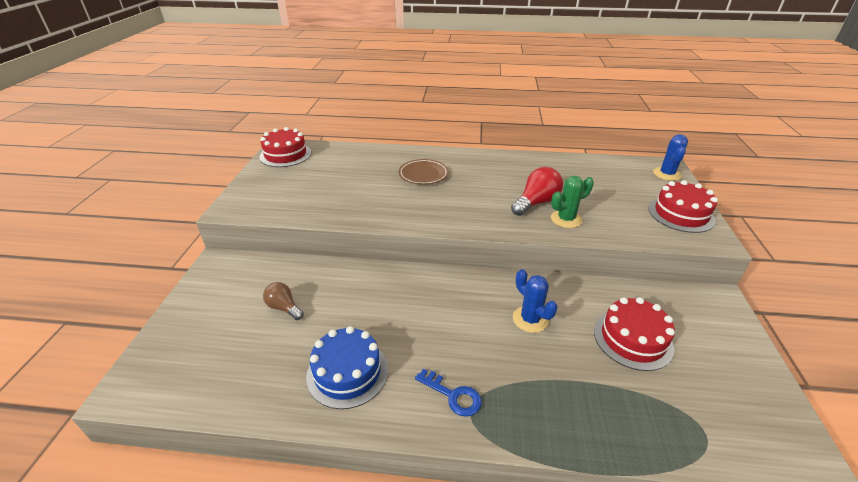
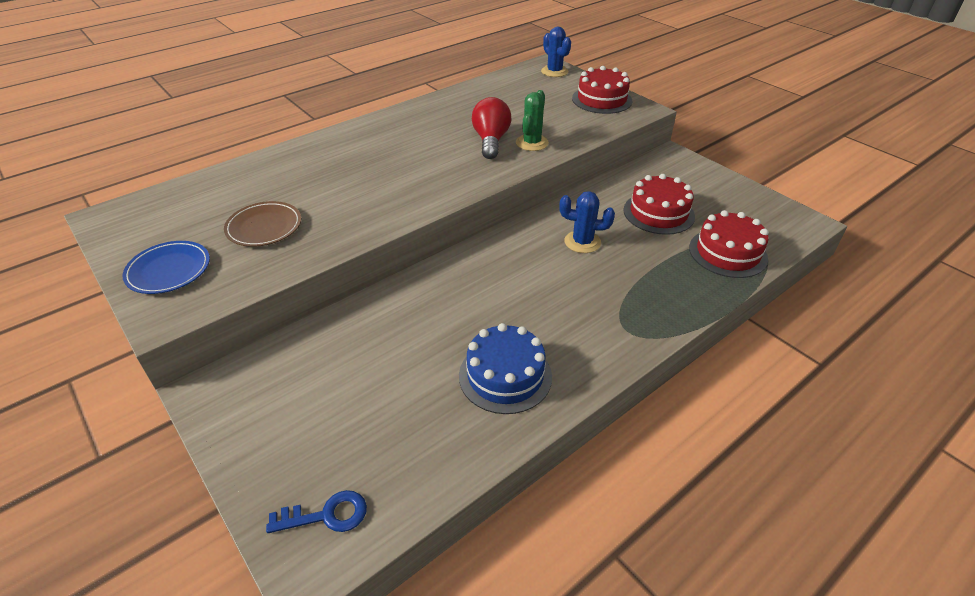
camera: 45 degrees left, 5 degrees up
(264, 187) = (169, 270): none -> blue plate
(284, 308) = (364, 374): brown light bulb -> none
(285, 155) = (131, 222): red cake -> red cake (727, 253)
(423, 174) = (348, 164): brown plate -> brown plate (264, 227)
(453, 395) = (603, 329): blue key -> blue key (327, 515)

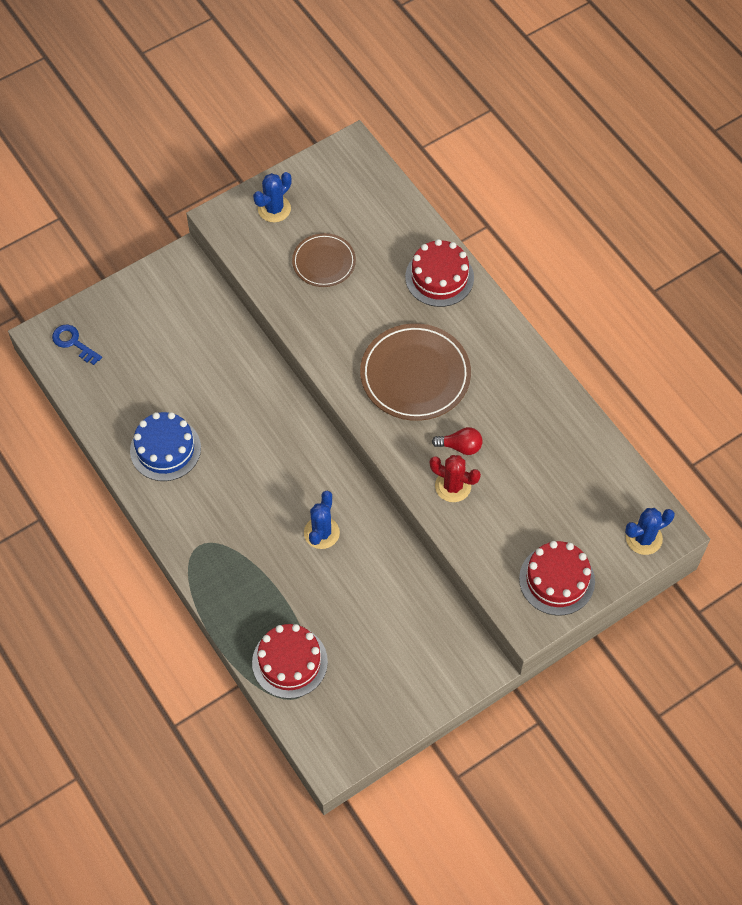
camera: 95 degrees right, 20 degrees up
(169, 270) = (274, 209): blue plate -> blue cactus
(327, 515) = (73, 343): blue key -> blue key turned 135 degrees clockwise
(416, 165) = (415, 375): none -> brown plate
(491, 141) = (460, 446): red light bulb -> red light bulb, size x0.64
(532, 143) = (453, 486): green cactus -> red cactus
(658, 213) = (363, 616): red cake -> red cake (439, 277)

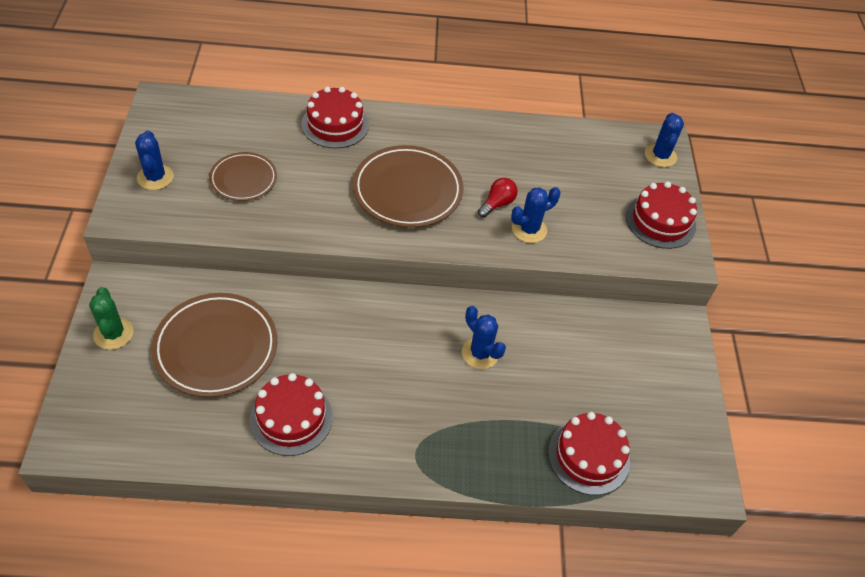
camera: 60 degrees left, 10 degrees down
(73, 343) = (99, 422): blue key -> none
(142, 295) = (113, 334): none -> green cactus
(165, 449) = (291, 418): blue cake -> red cake
(182, 362) = (216, 347): none -> brown plate
(453, 486) = (529, 229): red cactus -> blue cactus

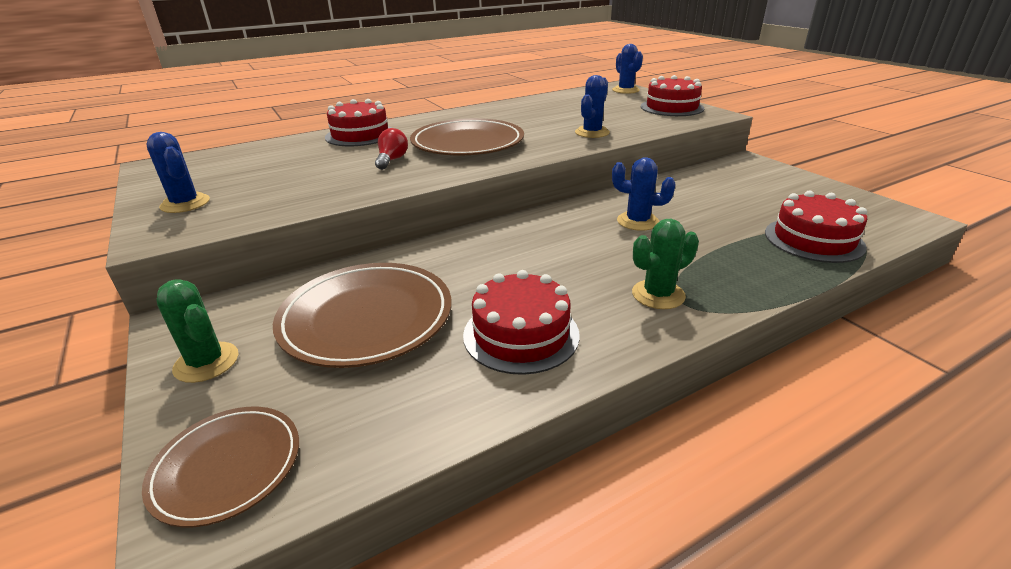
camera: 25 degrees left, 20 degrees down
(243, 179) = (296, 178): brown plate -> brown plate (227, 467)
(407, 438) = (658, 295): none -> green cactus
(497, 204) = (549, 130): red light bulb -> red light bulb (392, 160)

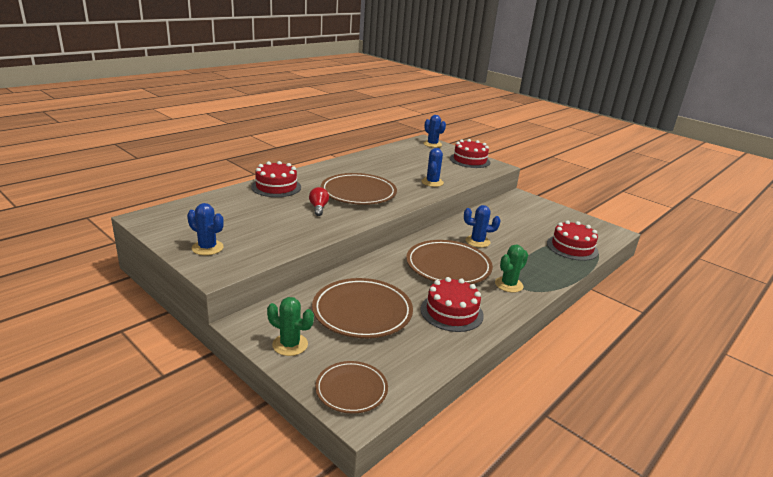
camera: 20 degrees left, 5 degrees down
(563, 256) = (448, 266): none -> brown plate

